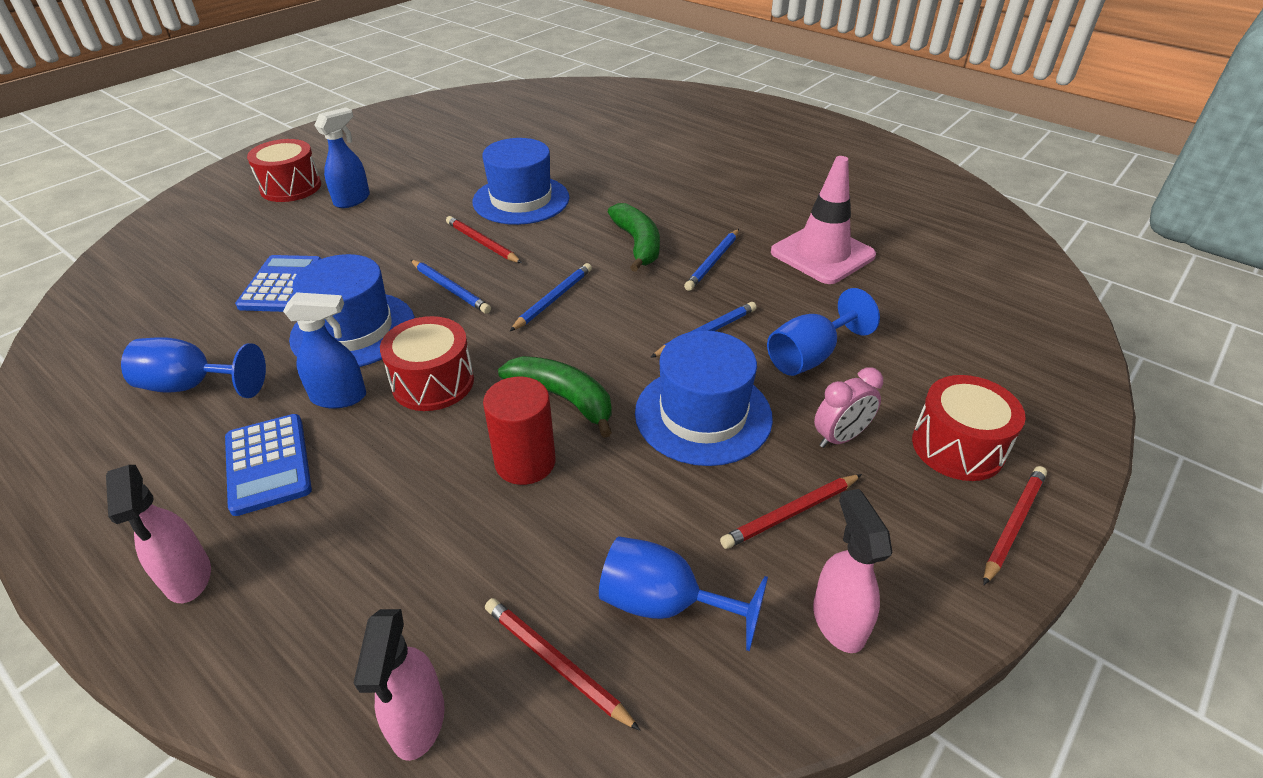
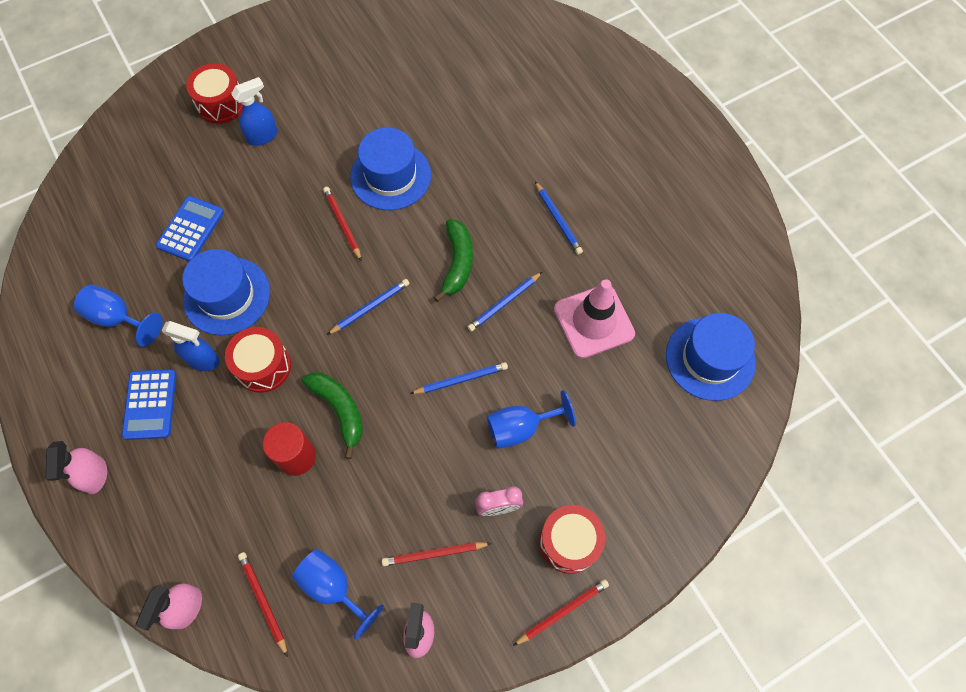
camera: 20 degrees right, 25 degrees up
(450, 289) = (303, 272): blue pencil -> blue pencil (558, 220)
(703, 415) = (421, 456): blue hat -> blue hat (710, 358)

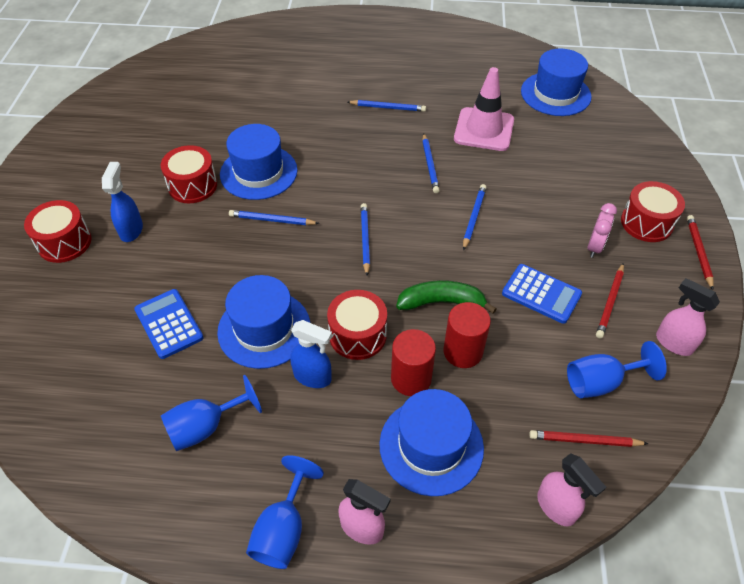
camera: 55 degrees left, 15 degrees down
(150, 404) = (323, 441): blue calculator -> blue calculator (541, 294)
(190, 483) = (431, 446): none -> blue hat
(203, 360) = (313, 377): blue spray bottle -> blue spray bottle turned 60 degrees clockwise
(244, 432) = (411, 379): none -> red cylinder
(339, 140) = (192, 186): none -> red drum
(342, 224) = (272, 220): red pencil -> blue pencil
(457, 263) = (373, 173): green banana -> none
(520, 428) = (538, 205): blue goblet -> blue goblet (283, 530)

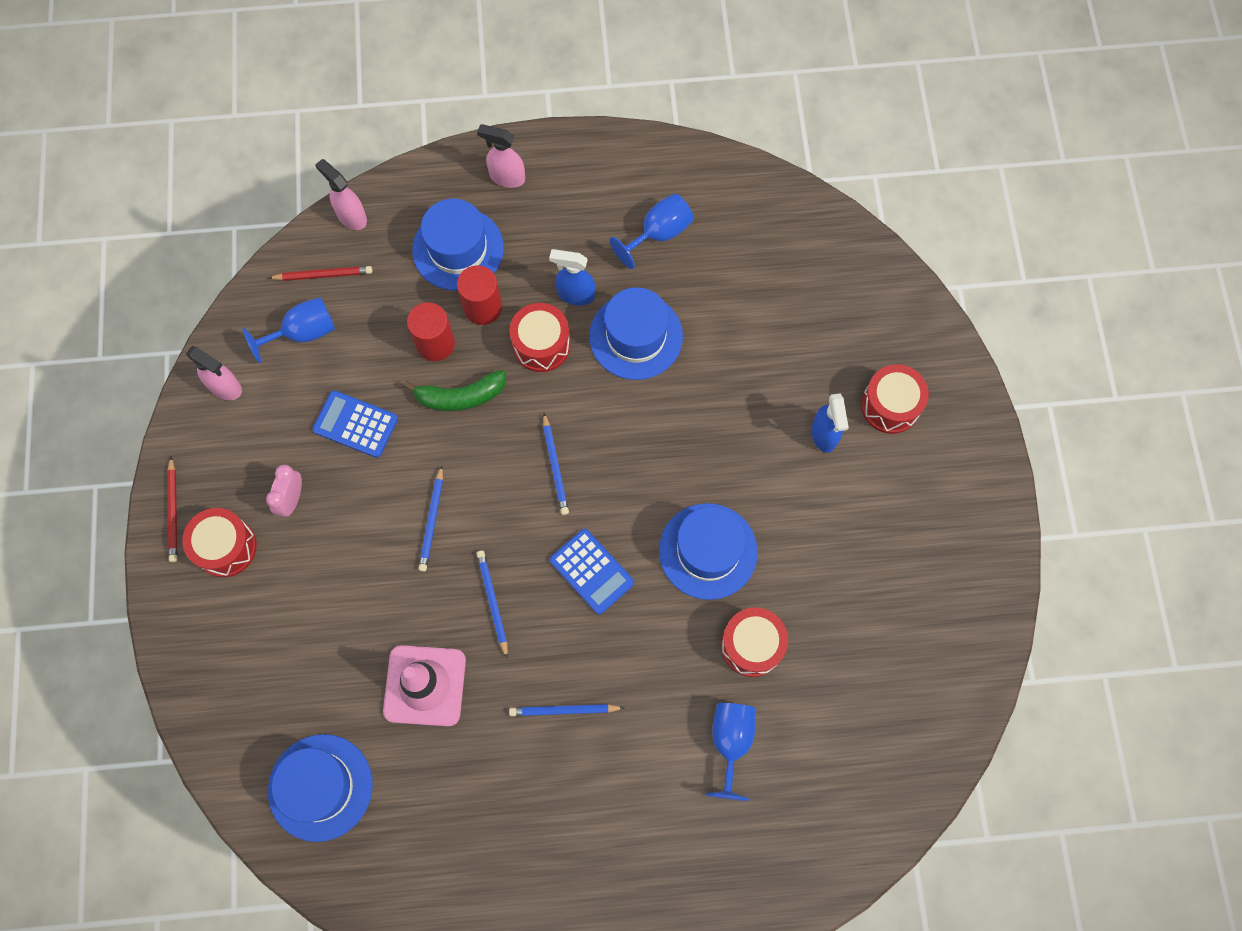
camera: 170 degrees right, 20 degrees up
(168, 324) = (732, 326): blue calculator -> blue calculator (592, 571)
(192, 186) = (781, 514): red drum -> red drum (751, 645)
(272, 220) = (669, 476): blue pencil -> none
(283, 530) = (569, 166): blue goblet -> blue goblet (731, 742)
(610, 302) = (283, 426): red pencil -> none

